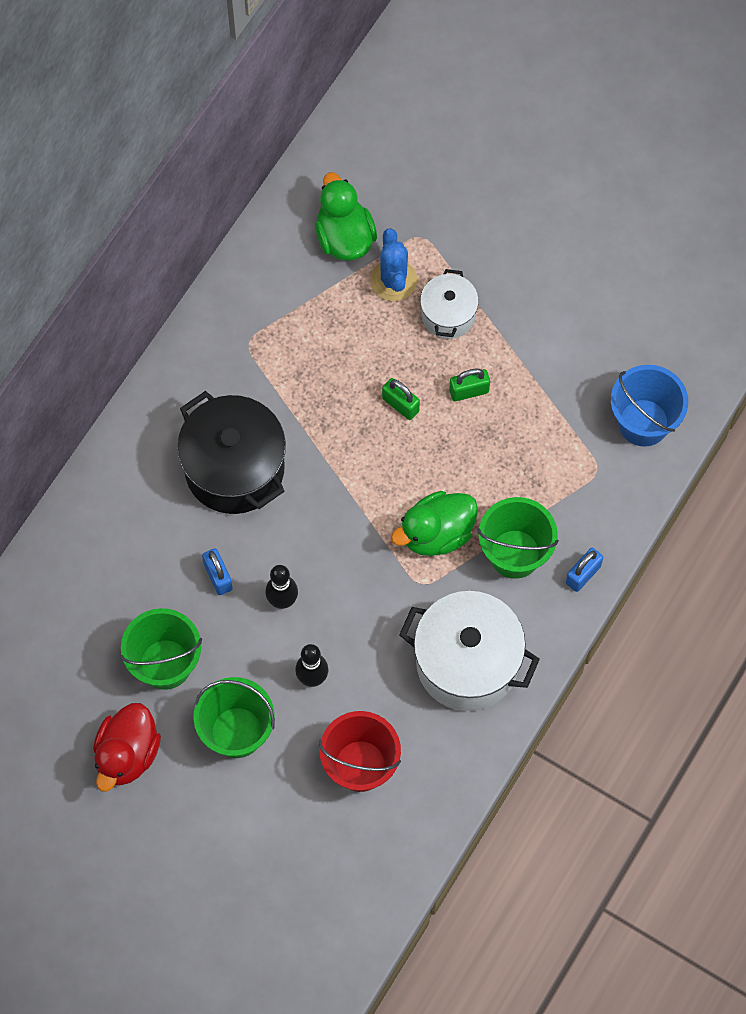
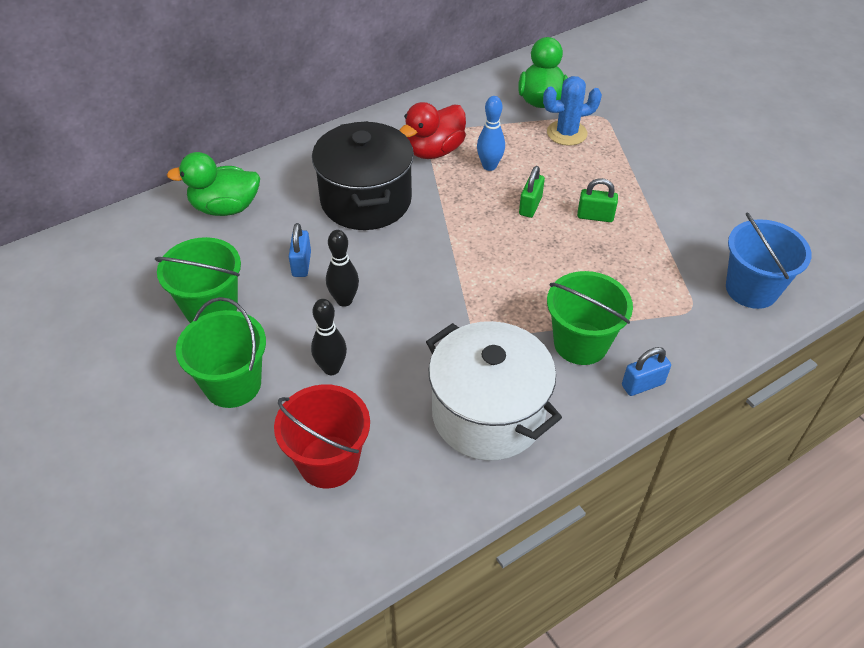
camera: 25 degrees right, 20 degrees down
(127, 754) = (124, 362): red duck -> red duck (434, 151)
(335, 365) = (489, 166): none -> blue bowling pin
(393, 280) = (566, 133): blue cactus -> blue cactus turned 60 degrees clockwise
(400, 404) = (530, 206): green padlock -> green padlock turned 45 degrees clockwise
(436, 533) = (513, 302): green duck -> green duck (225, 208)
(448, 315) = (601, 165): white pot -> none

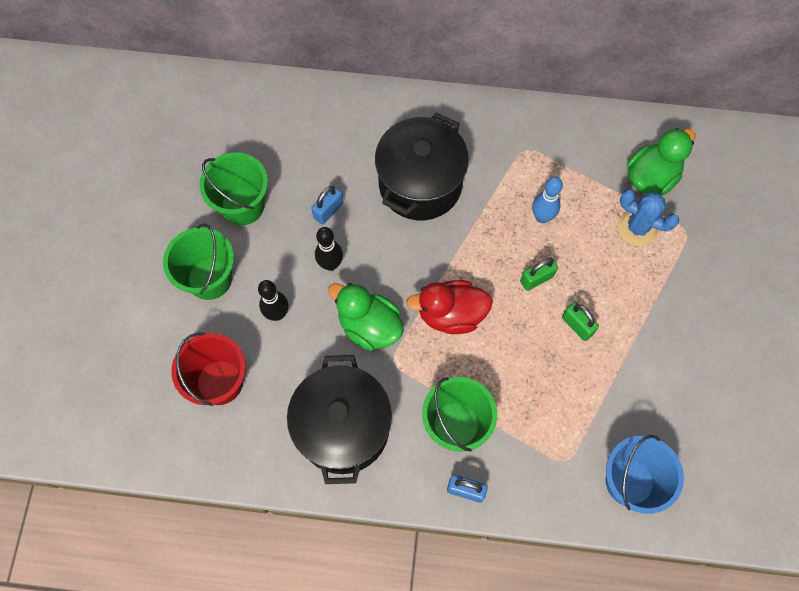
camera: 40 degrees right, 20 degrees up
(225, 208) = (318, 120): green duck -> green duck (369, 326)
(434, 151) = (513, 171): red duck -> red duck (451, 314)
(488, 414) = (343, 428): white pot -> black pot

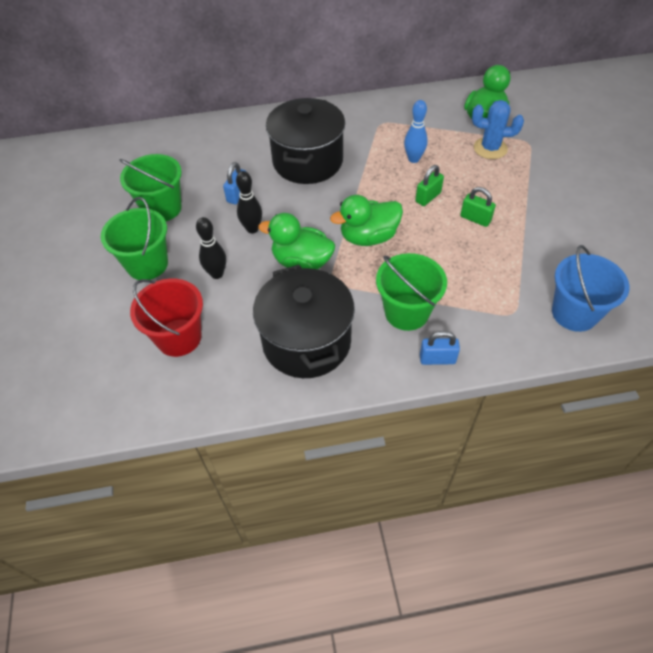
camera: 15 degrees left, 15 degrees down
(451, 314) = (368, 237): red duck -> green duck

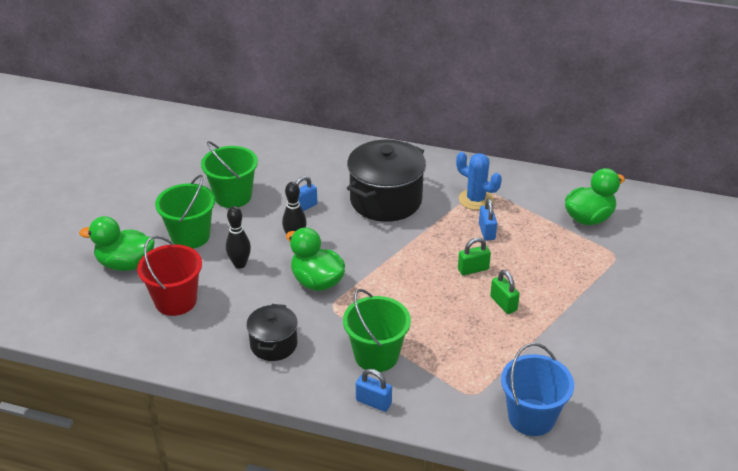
camera: 25 degrees right, 15 degrees down
(306, 342) = (273, 344): black pot -> black pot, size x0.56
(368, 237) = (391, 283): green duck -> green duck (125, 264)
(413, 159) = (486, 231): blue bowling pin -> blue padlock
(490, 148) = (571, 248): blue cactus -> blue cactus (476, 199)

